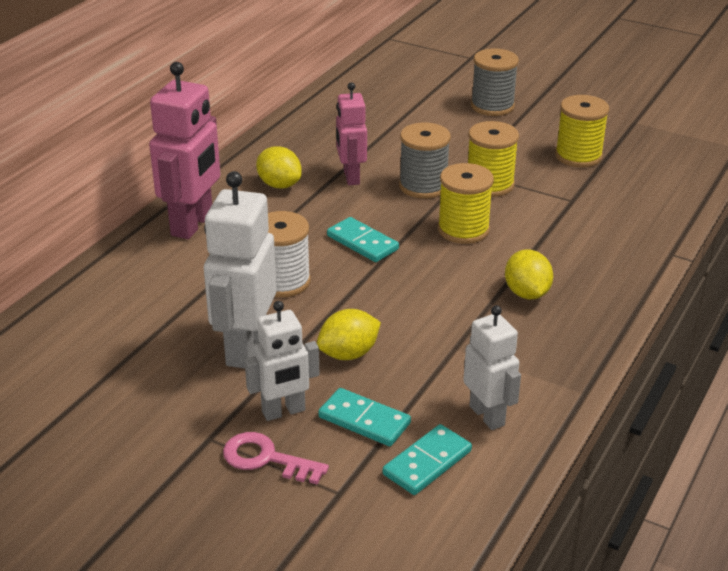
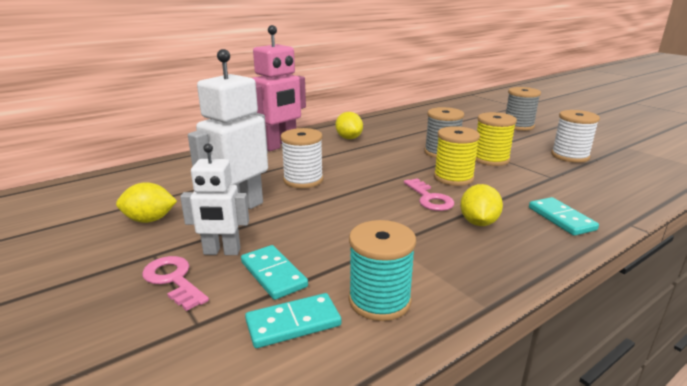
camera: 25 degrees right, 10 degrees down
(348, 354) = (306, 228): yellow lemon -> yellow lemon (149, 220)
(351, 177) = (396, 141): pink robot -> none
(362, 242) = (375, 171): turquoise domino -> turquoise domino (561, 218)
(456, 271) = (429, 198): none -> pink key
(487, 415) = (379, 300): white robot -> turquoise spool
(578, 156) = (570, 156): yellow spool -> white spool

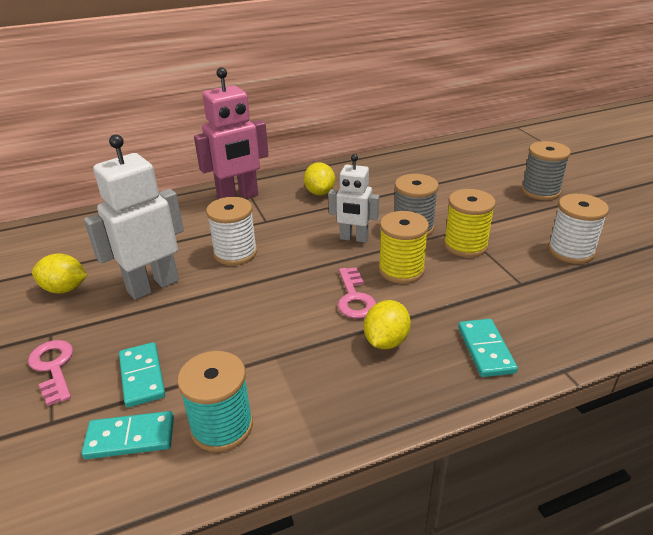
camera: 15 degrees right, 10 degrees up
(222, 252) = (110, 340): white robot -> white robot (354, 238)

